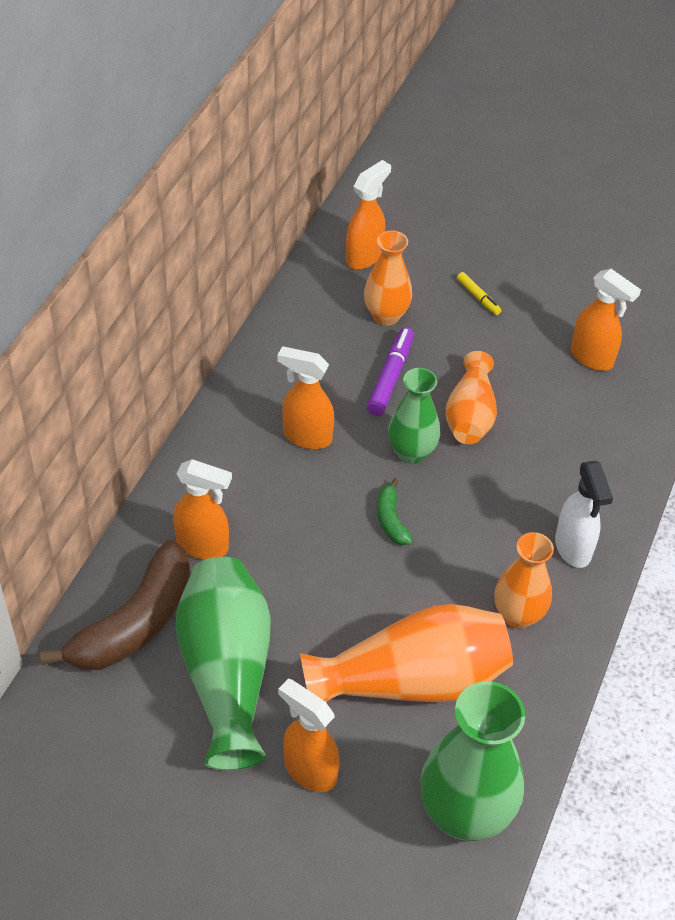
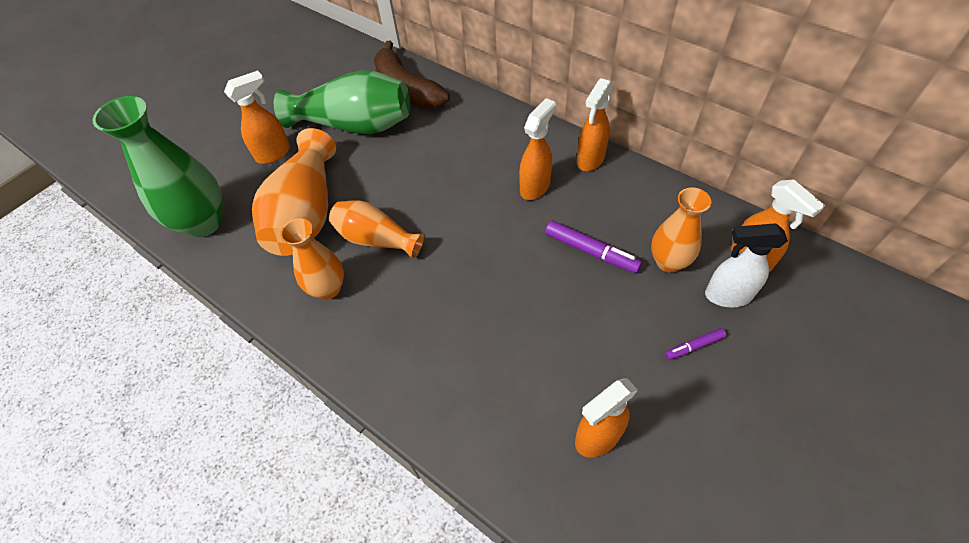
camera: 110 degrees right, 5 degrees up
(203, 546) = (452, 123): orange spray bottle -> orange spray bottle (590, 160)
(391, 519) = (442, 225): green banana -> none
(411, 452) = (504, 250): green vase -> none
(470, 415) = (537, 302): orange vase -> orange vase (376, 239)
(478, 297) = (694, 346): yellow marker -> purple marker
(573, 548) = (372, 346): white spray bottle -> white spray bottle (727, 295)

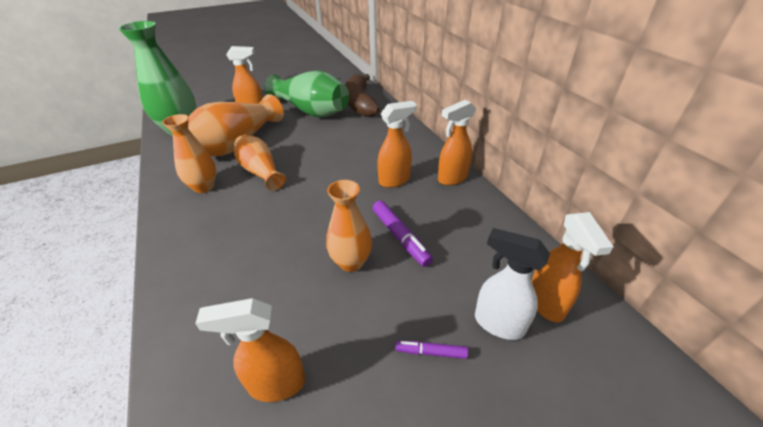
camera: 25 degrees right, 15 degrees down
(668, 262) = (461, 272): orange vase -> orange vase (351, 262)

